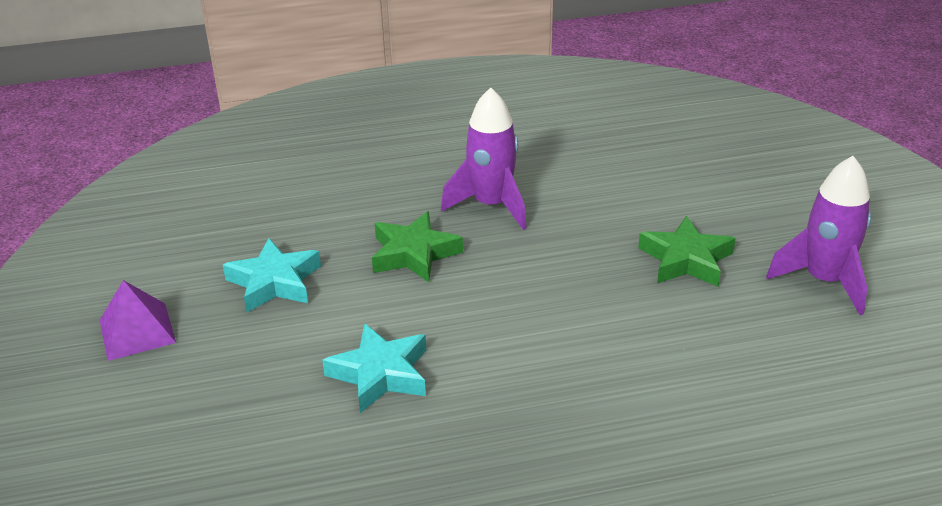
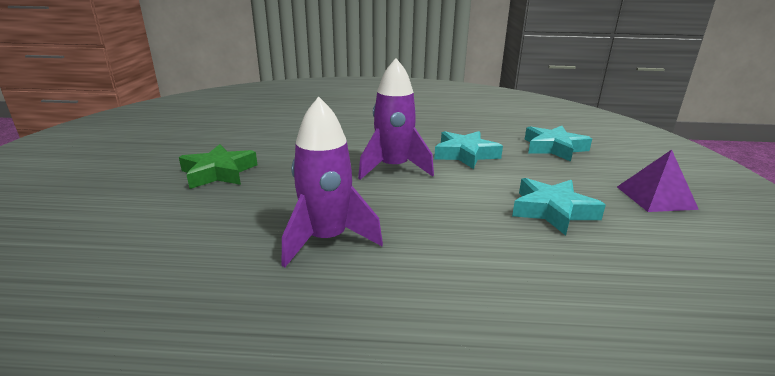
camera: 165 degrees left, 10 degrees down
(228, 430) = (554, 148): none -> turquoise star
(414, 254) = (424, 211): green star -> none
(824, 281) = (156, 150): purple rocket -> purple rocket (393, 168)

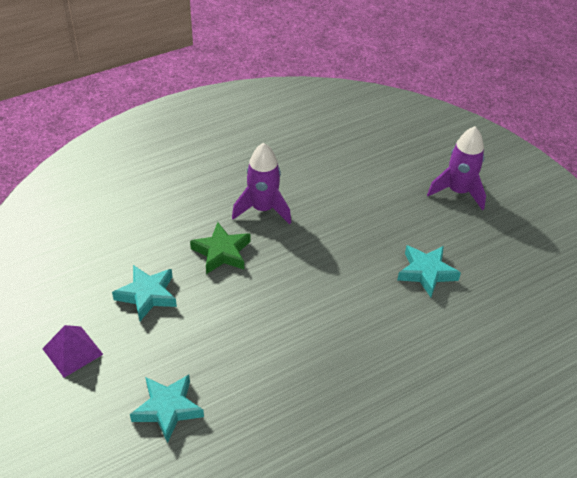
camera: 145 degrees right, 20 degrees up
(219, 173) = (394, 228): green star -> green star (221, 252)
(393, 168) = (286, 294): purple rocket -> purple rocket (458, 192)
(465, 154) = (244, 348): turquoise star -> turquoise star (426, 272)

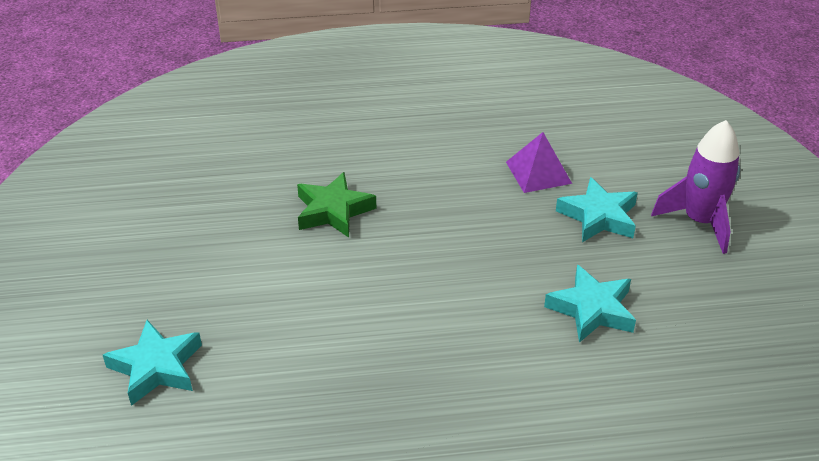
camera: 25 degrees right, 5 degrees down
(72, 351) = (92, 269): purple pyramid -> purple pyramid (538, 172)
(147, 295) = (214, 233): turquoise star -> turquoise star (599, 216)
(263, 209) = (416, 175): purple rocket -> none

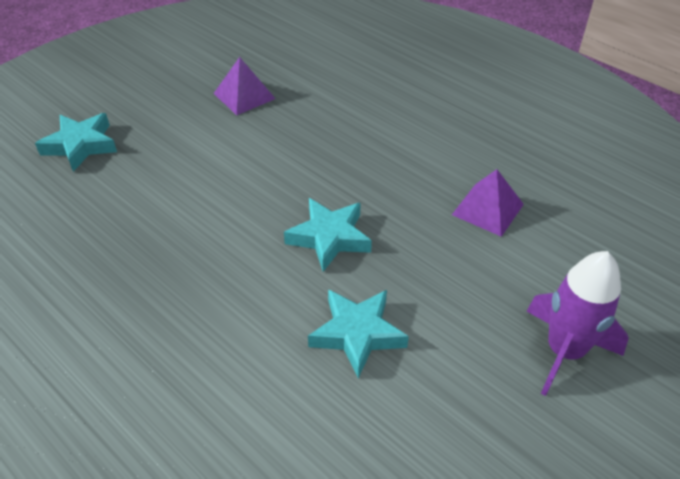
camera: 50 degrees right, 5 degrees up
(230, 221) = (244, 96): none -> purple pyramid
(333, 211) = (307, 132): green star -> none
(599, 216) = (480, 276): turquoise star -> turquoise star (329, 238)

